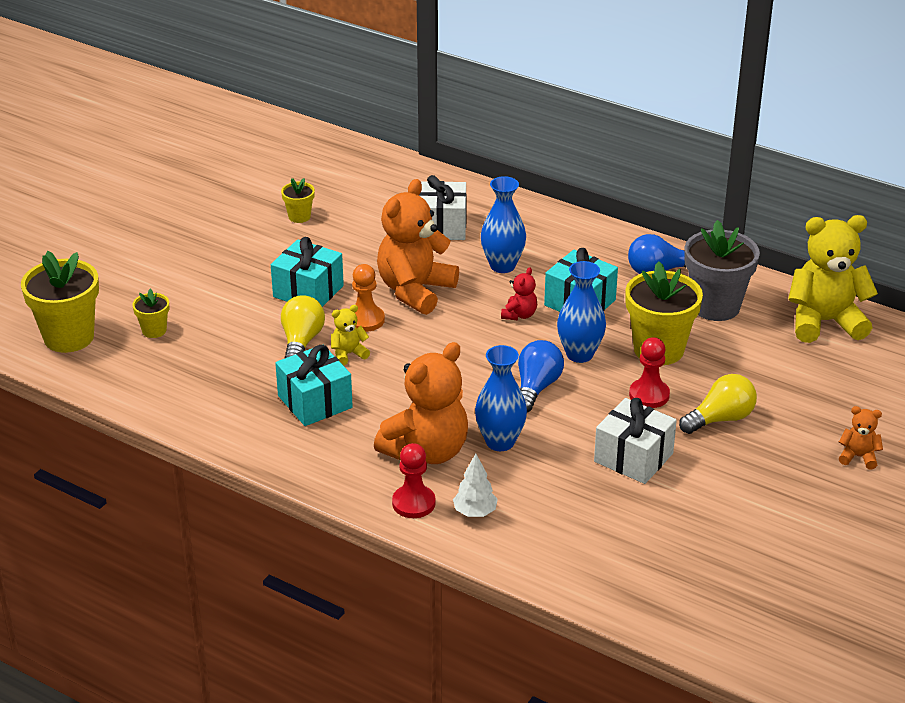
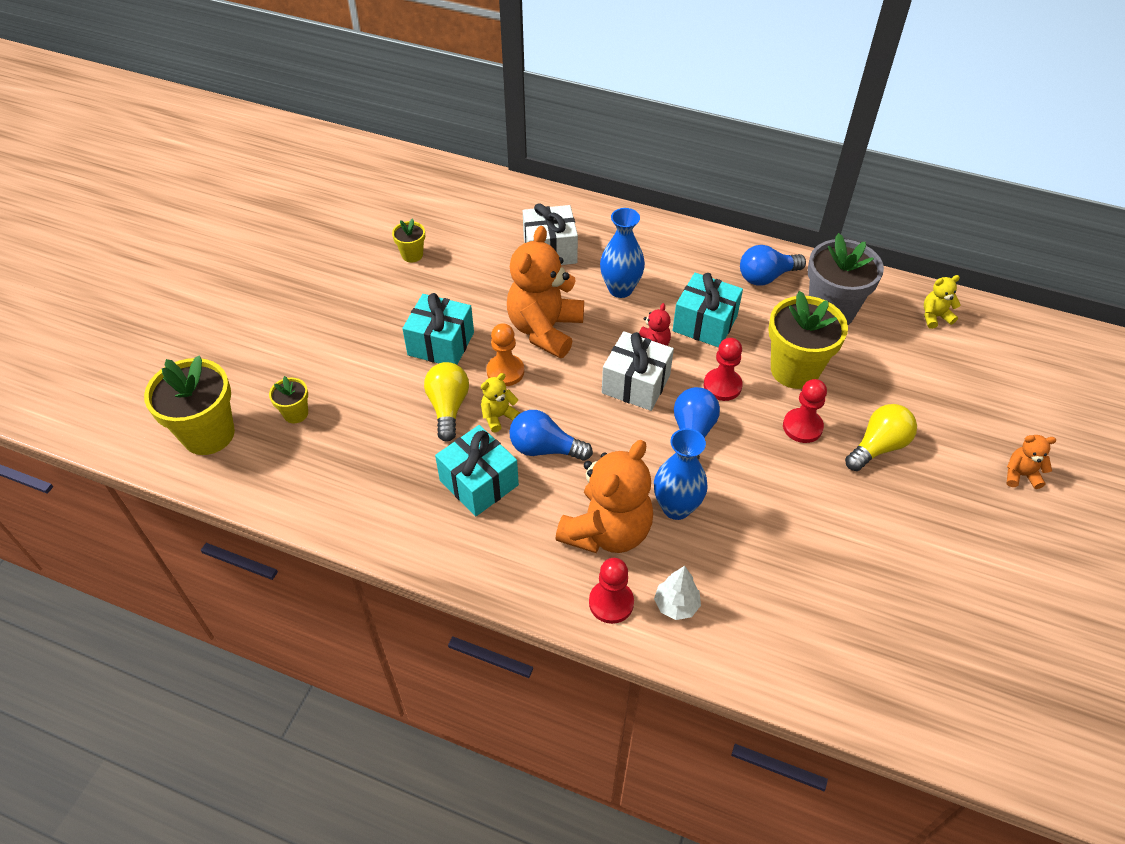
camera: 10 degrees left, 15 degrees up
(386, 383) = (545, 448): none -> blue light bulb
(579, 354) = (722, 386): blue vase -> red pawn
(633, 457) = (811, 508): white gift -> white gift (636, 384)
(824, 322) = (935, 317): yellow teddy bear -> yellow teddy bear, size x0.45

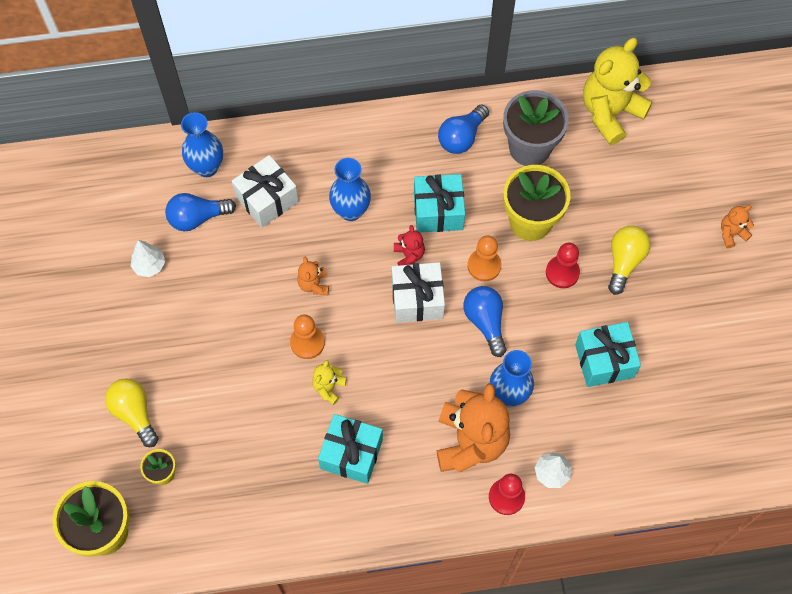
camera: 30 degrees left, 15 degrees up
(412, 255) = (149, 265): yellow flower pot -> white tree
(441, 344) = (237, 344): turquoise gift -> turquoise gift (604, 361)
(448, 407) = (283, 401): yellow light bulb -> yellow light bulb (134, 413)
(515, 208) = (207, 167): none -> blue vase
(545, 329) = (314, 284): orange teddy bear -> orange teddy bear, size x0.45
(545, 448) = (383, 397): blue light bulb -> blue light bulb (197, 218)
(722, 386) = (484, 266): red pawn -> orange pawn
(935, 317) = (610, 113): yellow teddy bear -> yellow teddy bear, size x2.23

